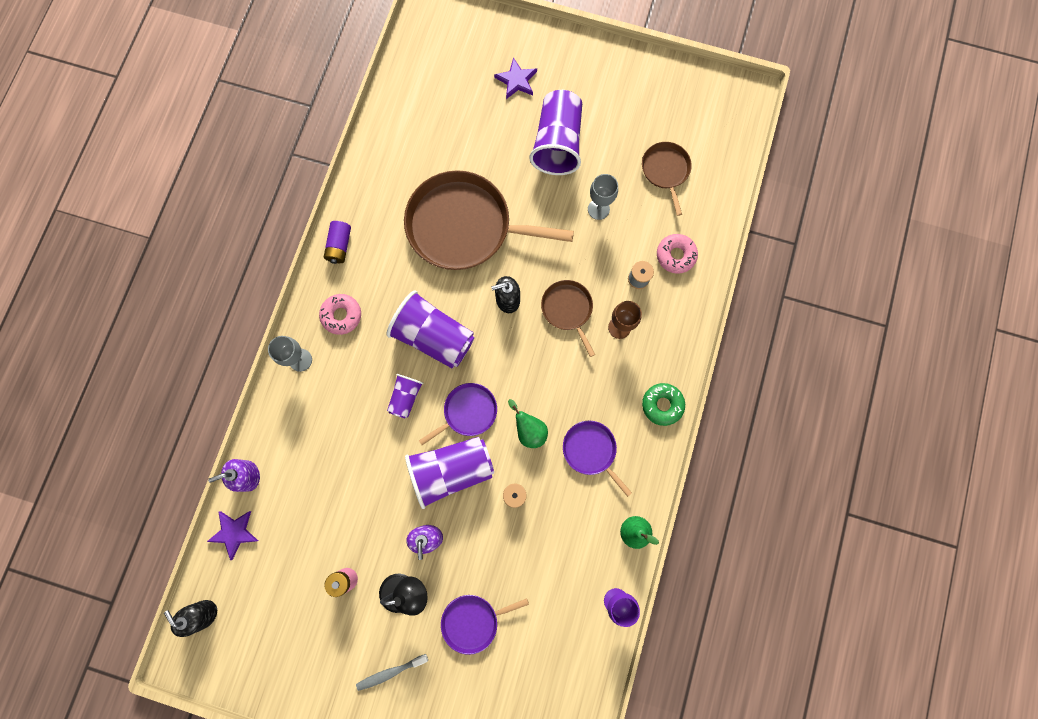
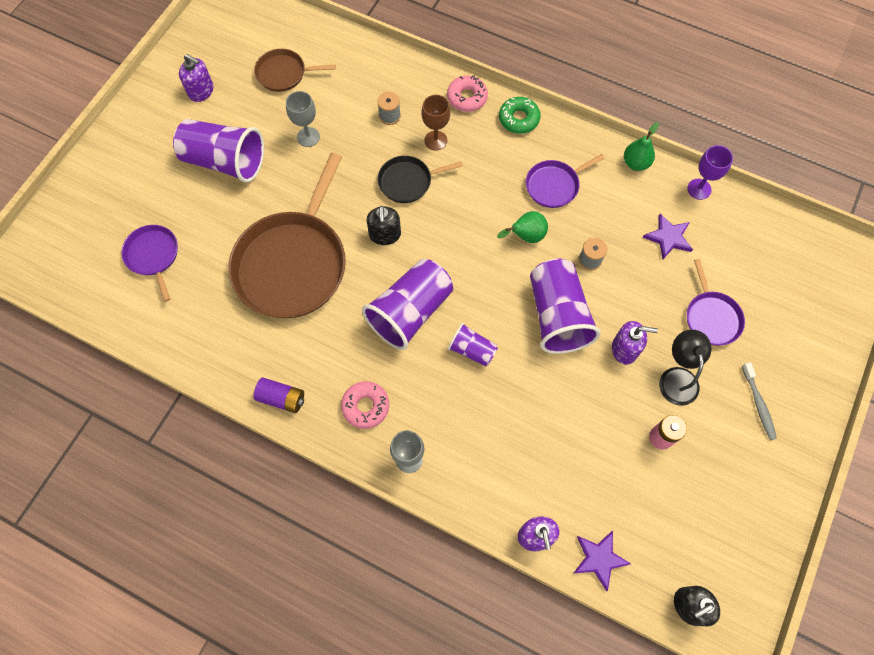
camera: 80 degrees left, 10 degrees down
(468, 412) = (498, 291): purple pan -> purple pan (153, 256)
(516, 80) = (139, 188): purple star -> purple star (668, 238)
(568, 309) = (408, 182): brown pan -> black pan
(629, 103) = (201, 91): none -> purple soap dispenser
(675, 255) = (373, 81): pink donut -> pink donut (467, 97)

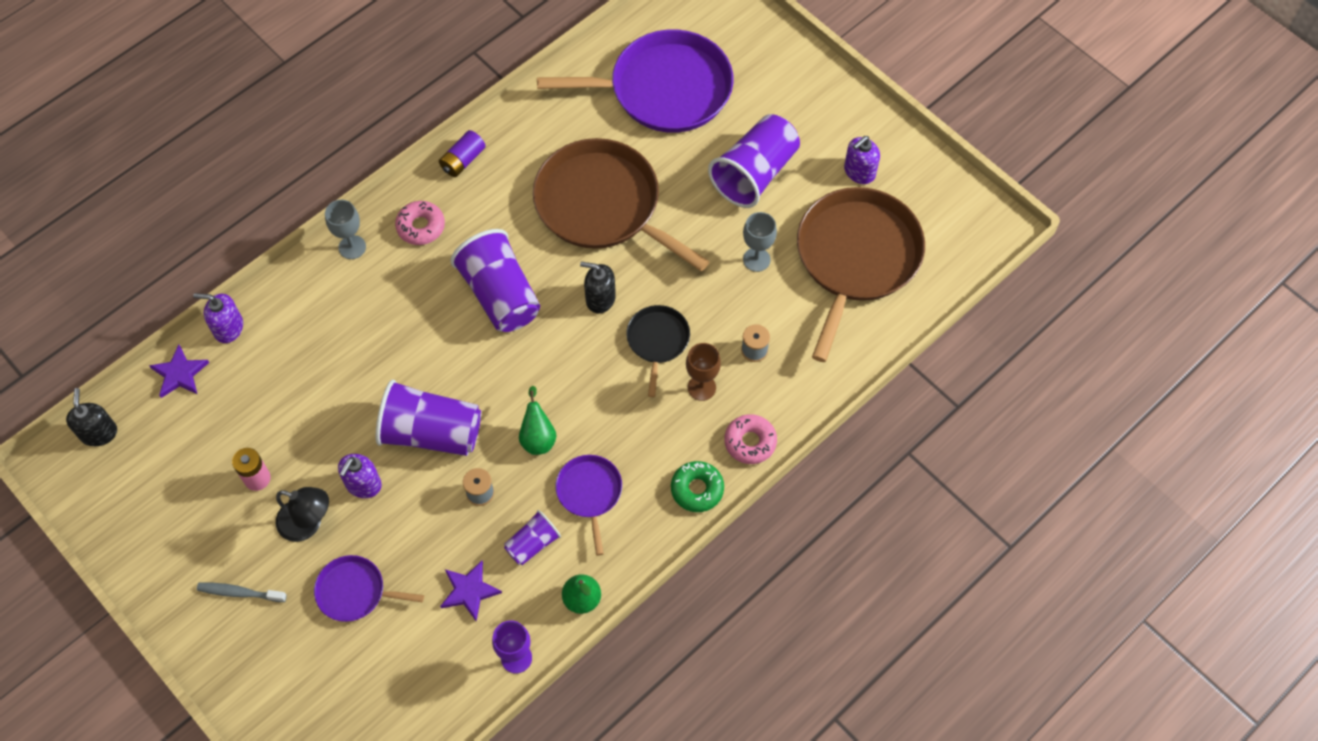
camera: 110 degrees right, 5 degrees down
(153, 256) = (664, 89): purple pan -> purple pan, size x2.06
(284, 73) = (856, 258): brown pan -> brown pan, size x2.06
(472, 350) = (432, 337): purple cup -> purple cup (533, 544)

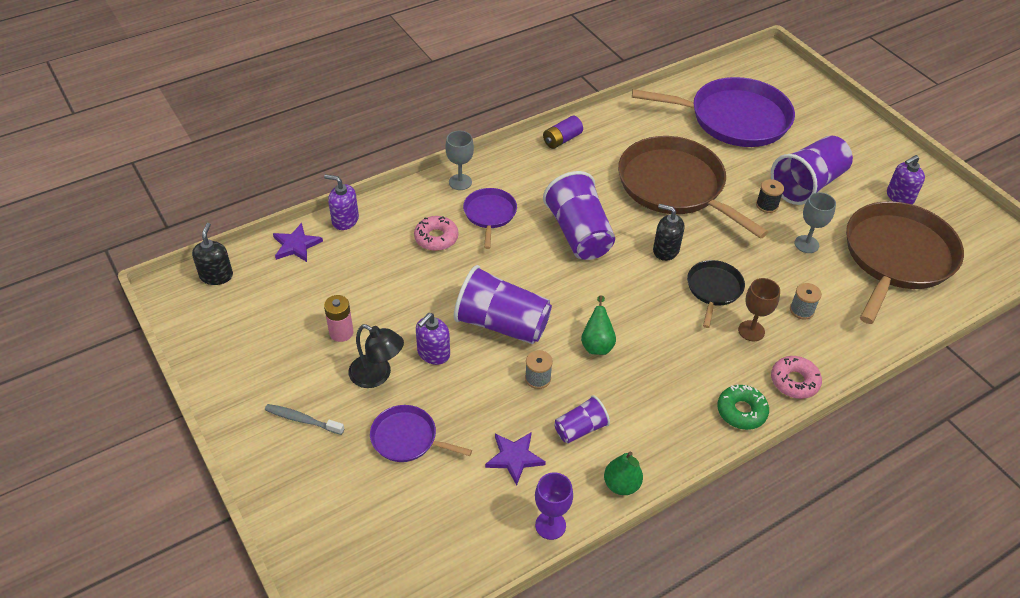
camera: 10 degrees right, 15 degrees down
(421, 227) = (519, 177): pink donut -> pink donut (436, 238)
(589, 493) = (639, 396): purple pan -> purple pan (489, 214)
(709, 213) = (767, 205): none -> black spool

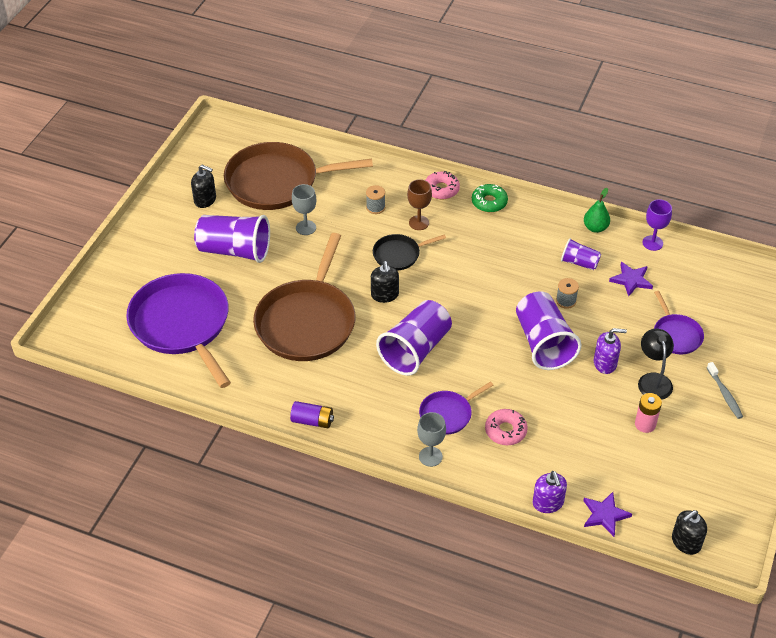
camera: 125 degrees left, 0 degrees up
(597, 344) = (508, 287): green pear -> none
(767, 205) = (281, 263): black spool -> none
(899, 197) = (205, 200): purple soap dispenser -> black soap dispenser

